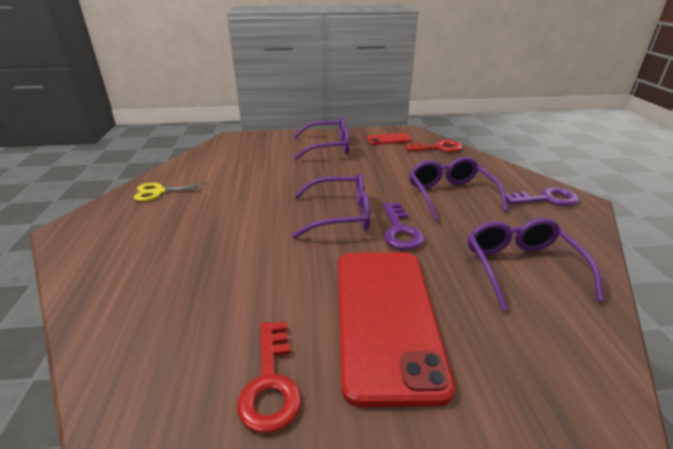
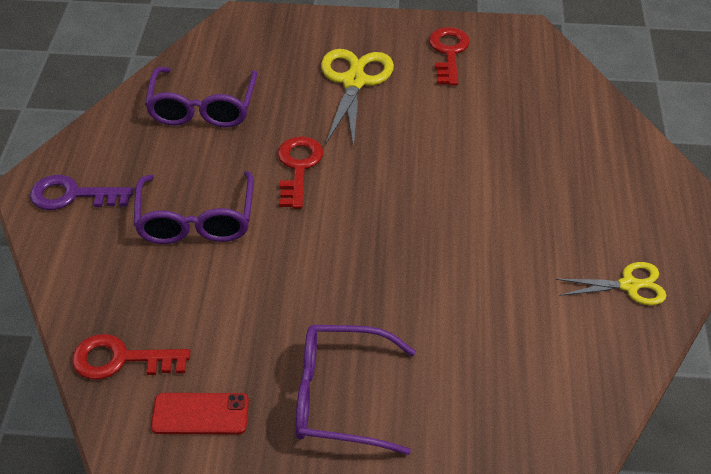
camera: 170 degrees left, 15 degrees up
(339, 215) = (364, 201): purple glasses -> none
(386, 317) = (354, 82): red phone -> yellow scissors
(400, 231) = (298, 167): purple key -> red key

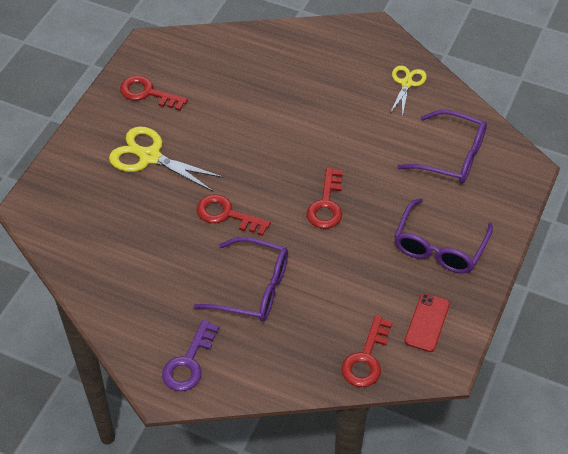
camera: 70 degrees left, 5 degrees up
(203, 107) = (128, 257): purple glasses -> purple glasses (450, 156)
(358, 255) = (326, 205): none -> red key

